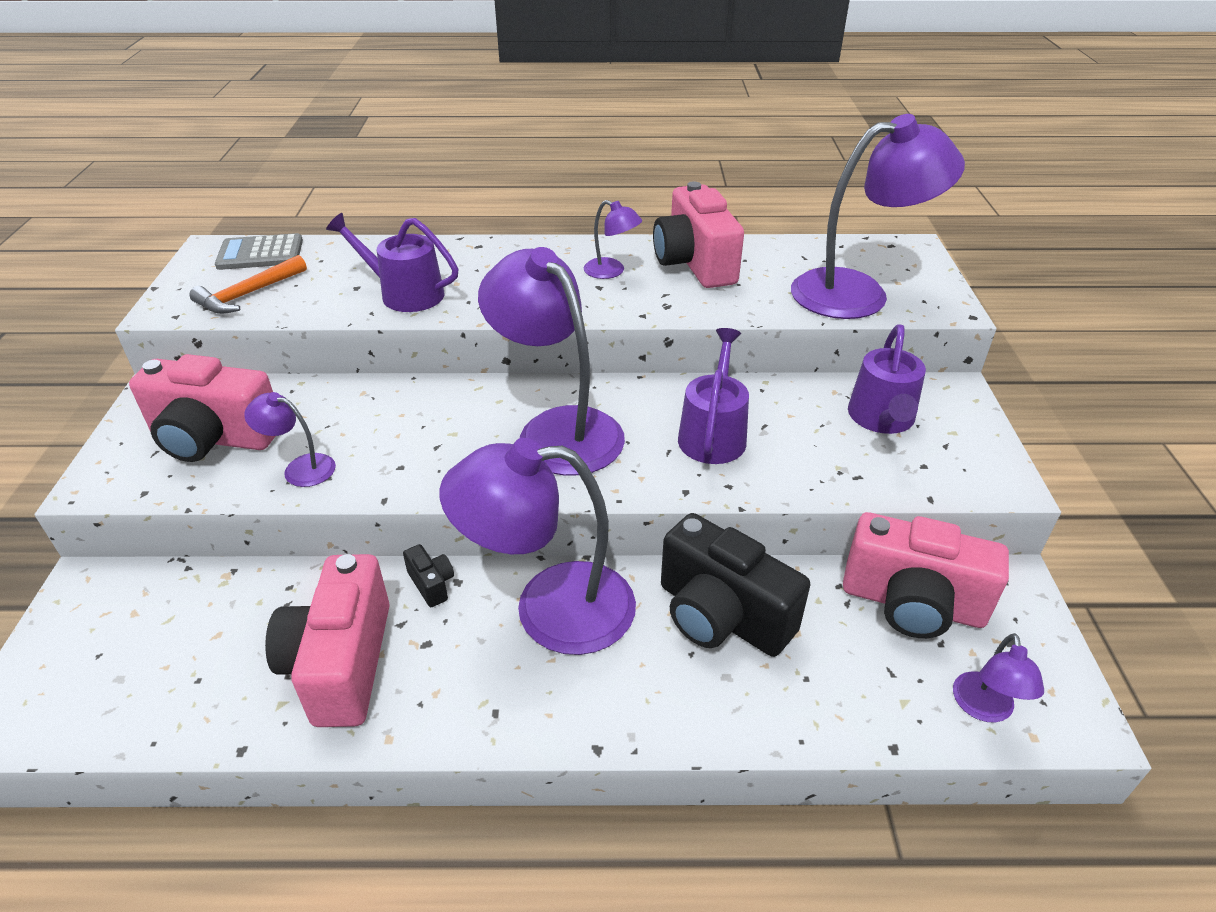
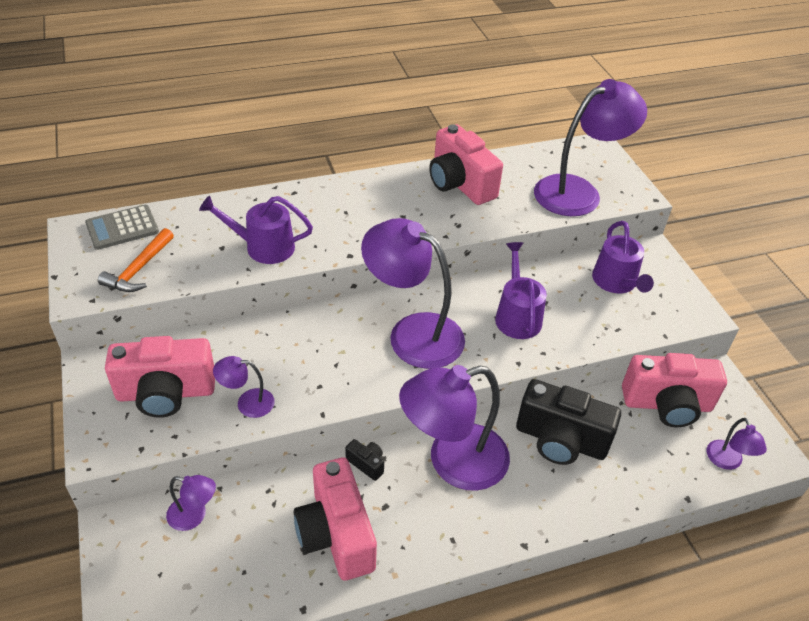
camera: 20 degrees left, 5 degrees up
(611, 271) = (405, 201): purple lamp -> purple lamp (194, 516)

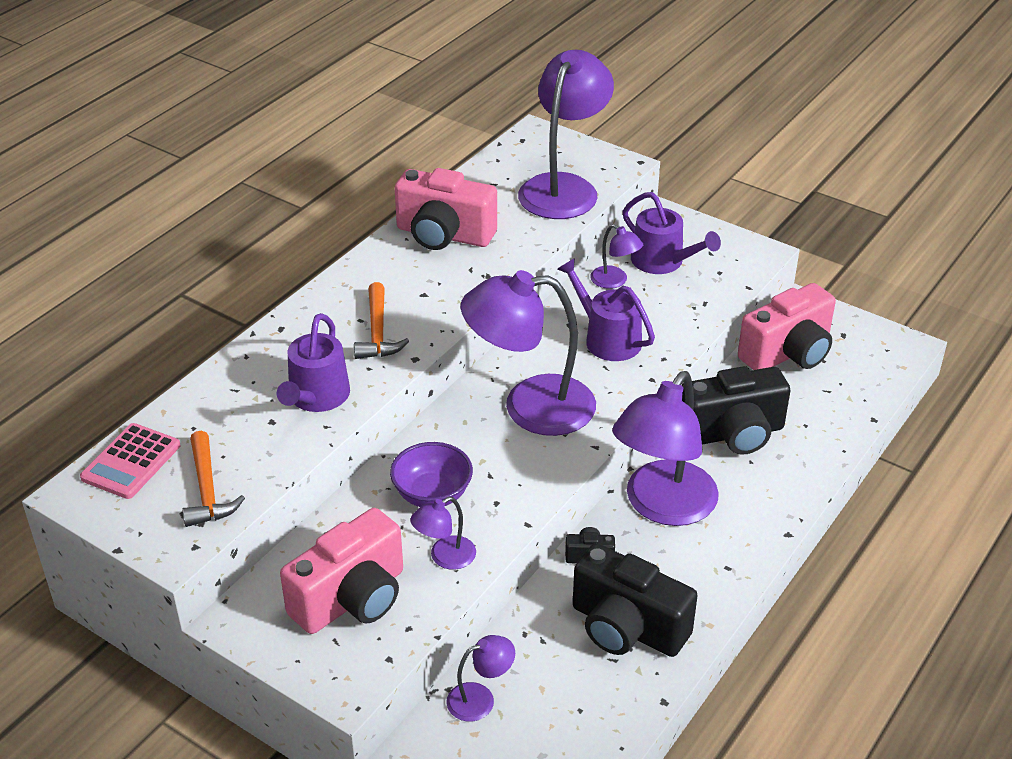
camera: 35 degrees left, 5 degrees down
(122, 228) = (131, 462): grey calculator -> pink calculator
(264, 247) = (316, 397): purple watering can -> purple watering can turned 45 degrees counterclockwise
(287, 355) = (432, 494): none -> purple bowl
(336, 534) = (627, 627): pink camera -> black camera
(347, 225) = (377, 332): none -> orange hammer
(727, 462) = (875, 372): purple lamp -> purple lamp (614, 281)

